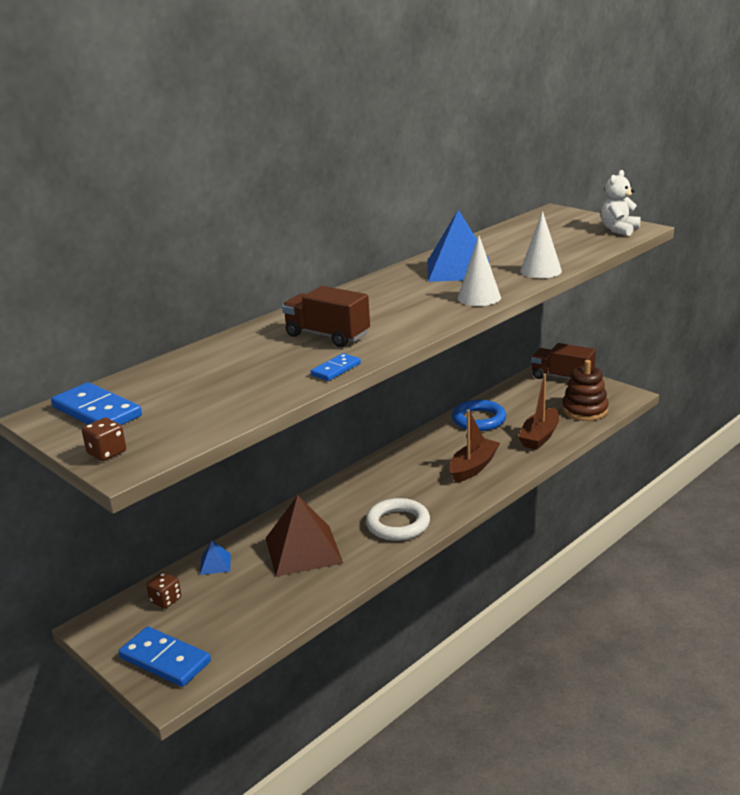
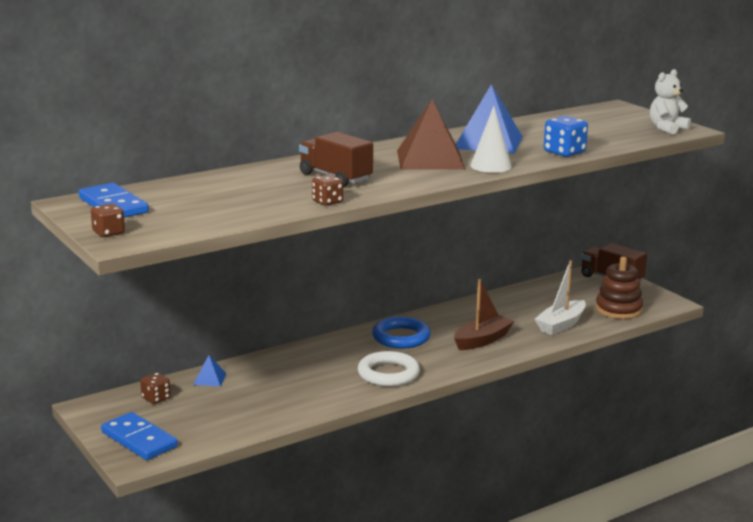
camera: 10 degrees right, 5 degrees down
(303, 550) = (292, 380): brown pyramid -> brown pyramid (430, 159)
(336, 369) = (327, 202): blue domino -> brown dice
(479, 419) = (508, 303): blue ring -> blue ring (401, 337)
(539, 436) = (561, 325): brown boat -> white boat
(540, 271) = (564, 152): white cone -> blue dice

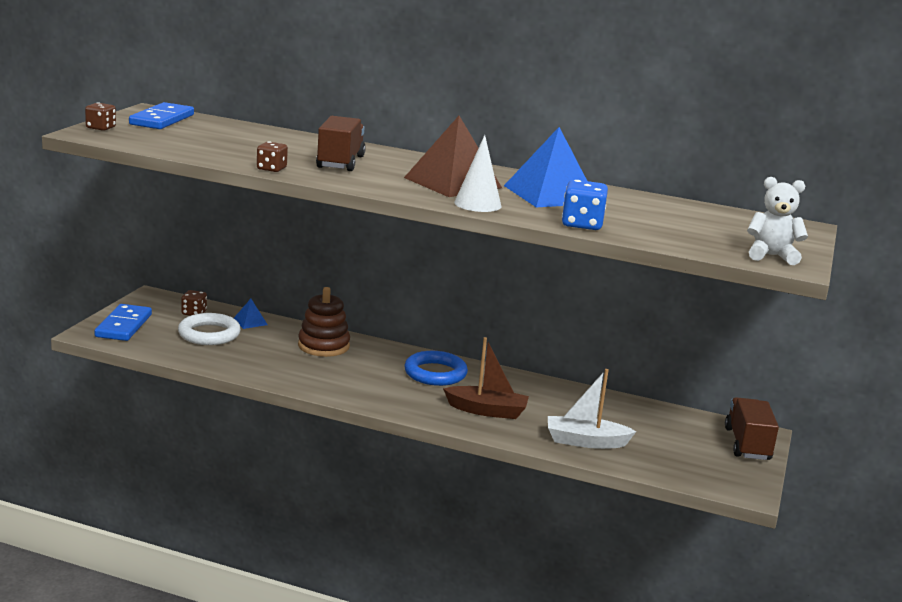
camera: 50 degrees right, 0 degrees up
(388, 374) = (356, 386): white ring -> white ring (209, 334)
(618, 309) = (676, 465): brown stacking toy -> brown stacking toy (323, 346)

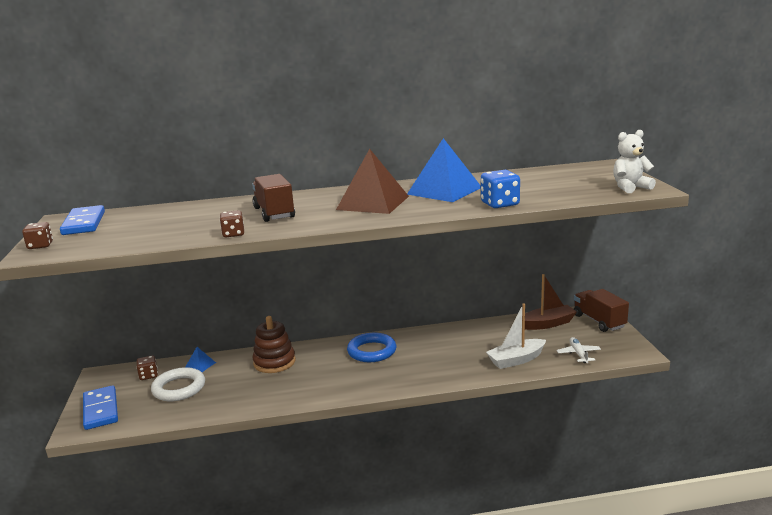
camera: 25 degrees left, 0 degrees up
(477, 204) = (415, 212): white cone -> none
(487, 411) = (435, 364): brown boat -> brown boat (547, 324)
(669, 464) = (578, 354): none -> white plane

